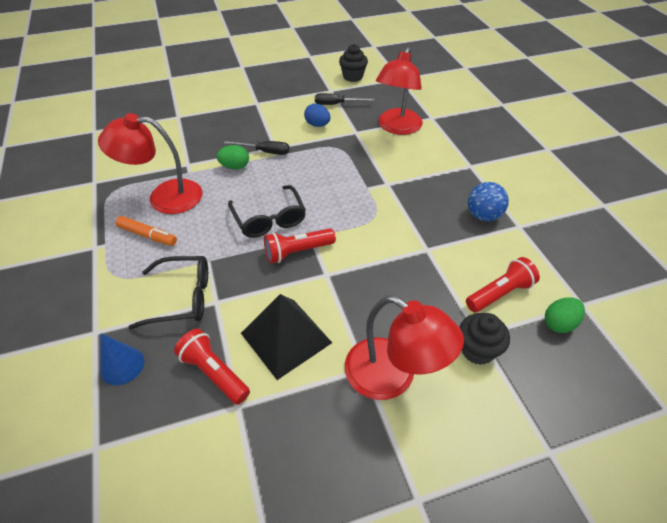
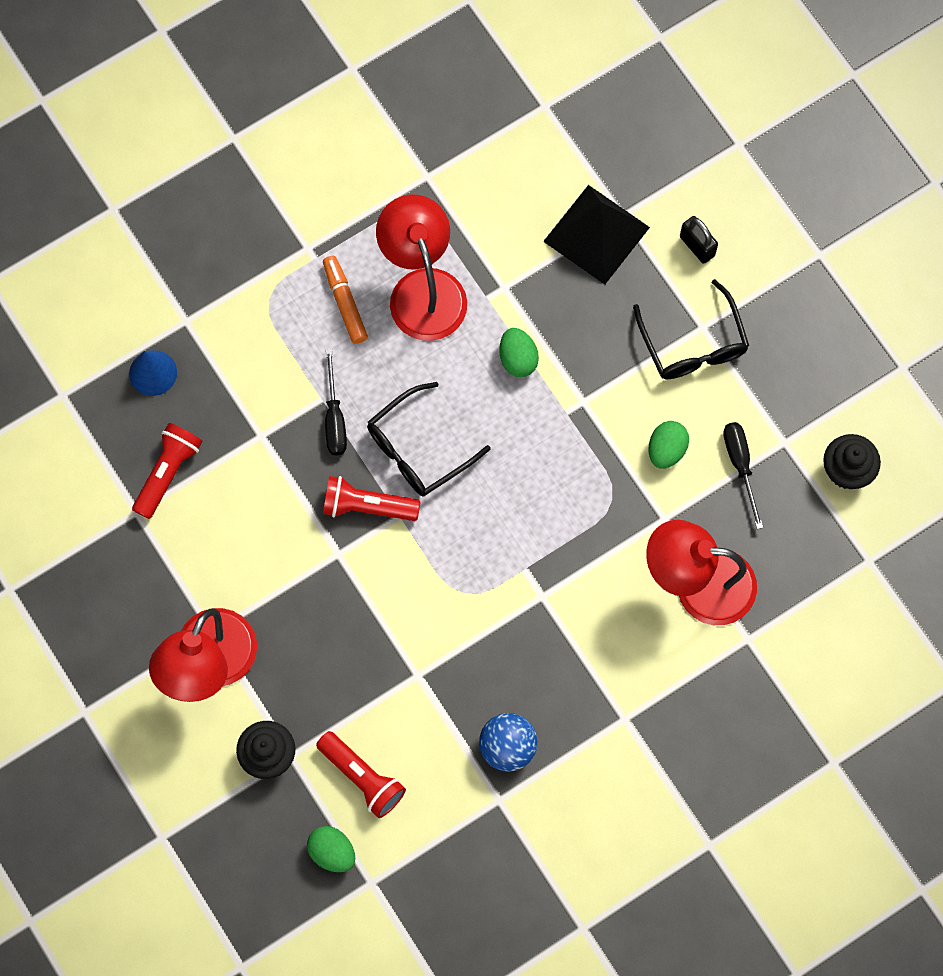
camera: 75 degrees right, 25 degrees up
(147, 235) = (345, 303): orange marker -> orange marker turned 150 degrees clockwise
(182, 298) = (256, 394): black glasses -> black glasses (693, 343)
(212, 97) = (697, 246): none -> black padlock
(265, 152) = (567, 390): black screwdriver -> black screwdriver (334, 418)
(286, 337) = (231, 534): black pyramid -> black pyramid (596, 234)
(297, 252) = (367, 506): red flashlight -> red flashlight turned 45 degrees counterclockwise
(317, 125) = (666, 450): blue egg -> green egg

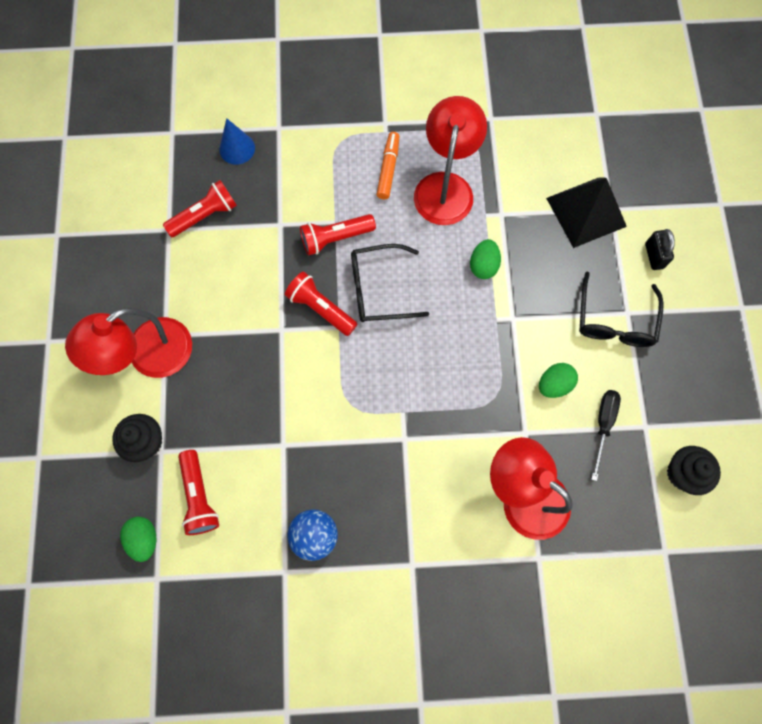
camera: 30 degrees right, 0 degrees up
(334, 418) = (335, 238): black screwdriver -> red flashlight

